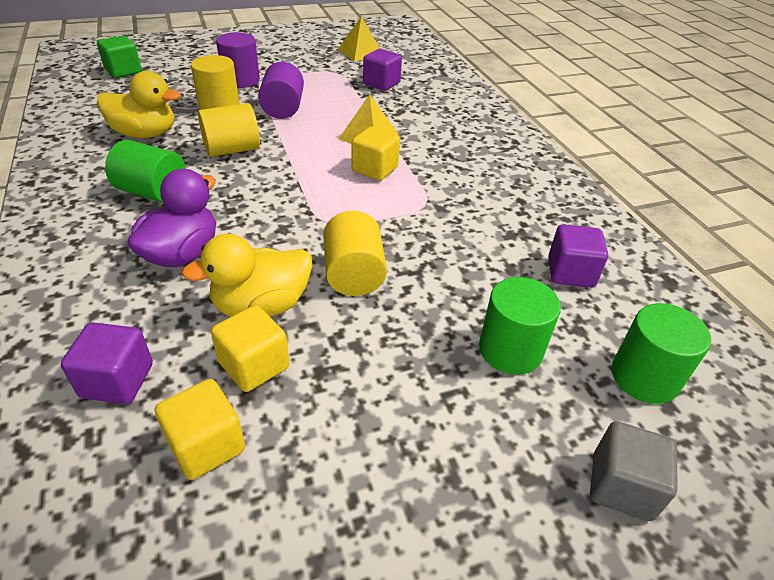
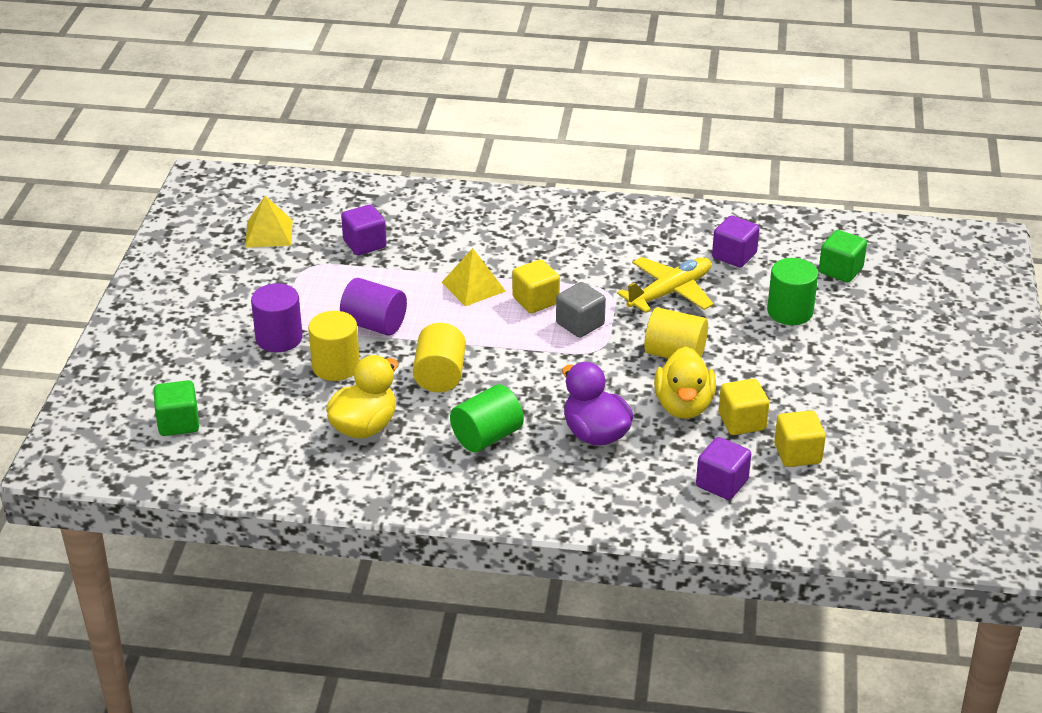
camera: 60 degrees left, 5 degrees down
(460, 243) = (670, 292): none -> yellow plane
(621, 486) = (904, 314): grey cube -> grey cube (580, 324)
(644, 377) = (840, 270): green cylinder -> green cube

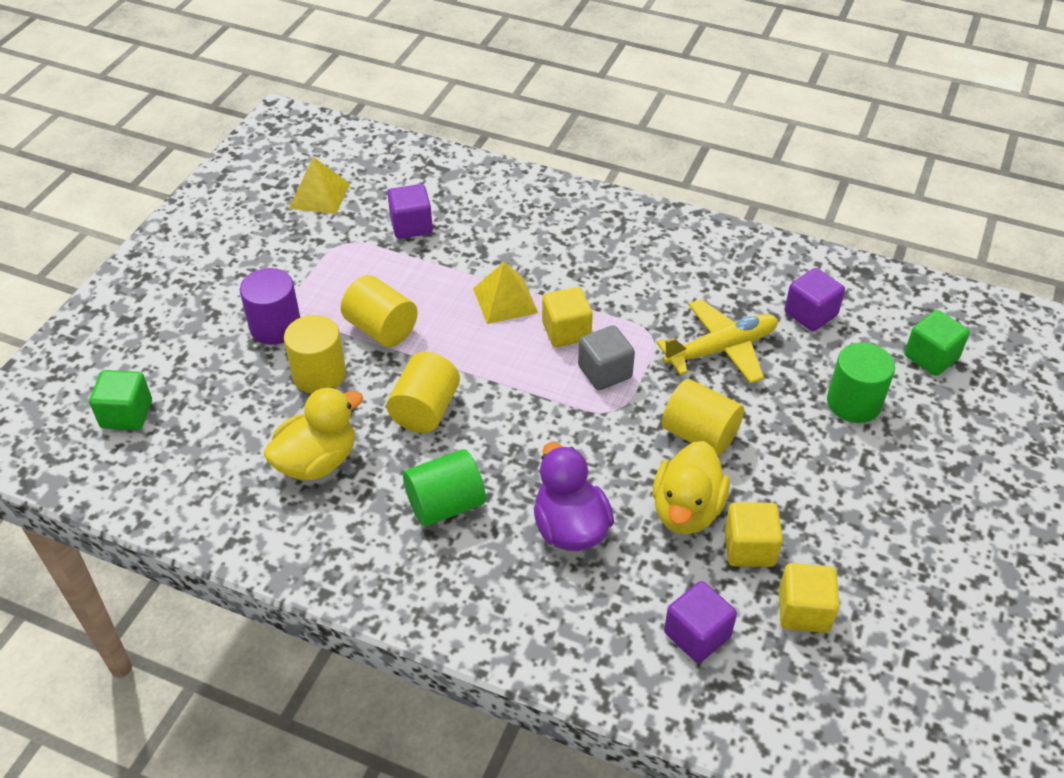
camera: 15 degrees right, 10 degrees up
(374, 324) = (381, 329): purple cylinder -> yellow cylinder

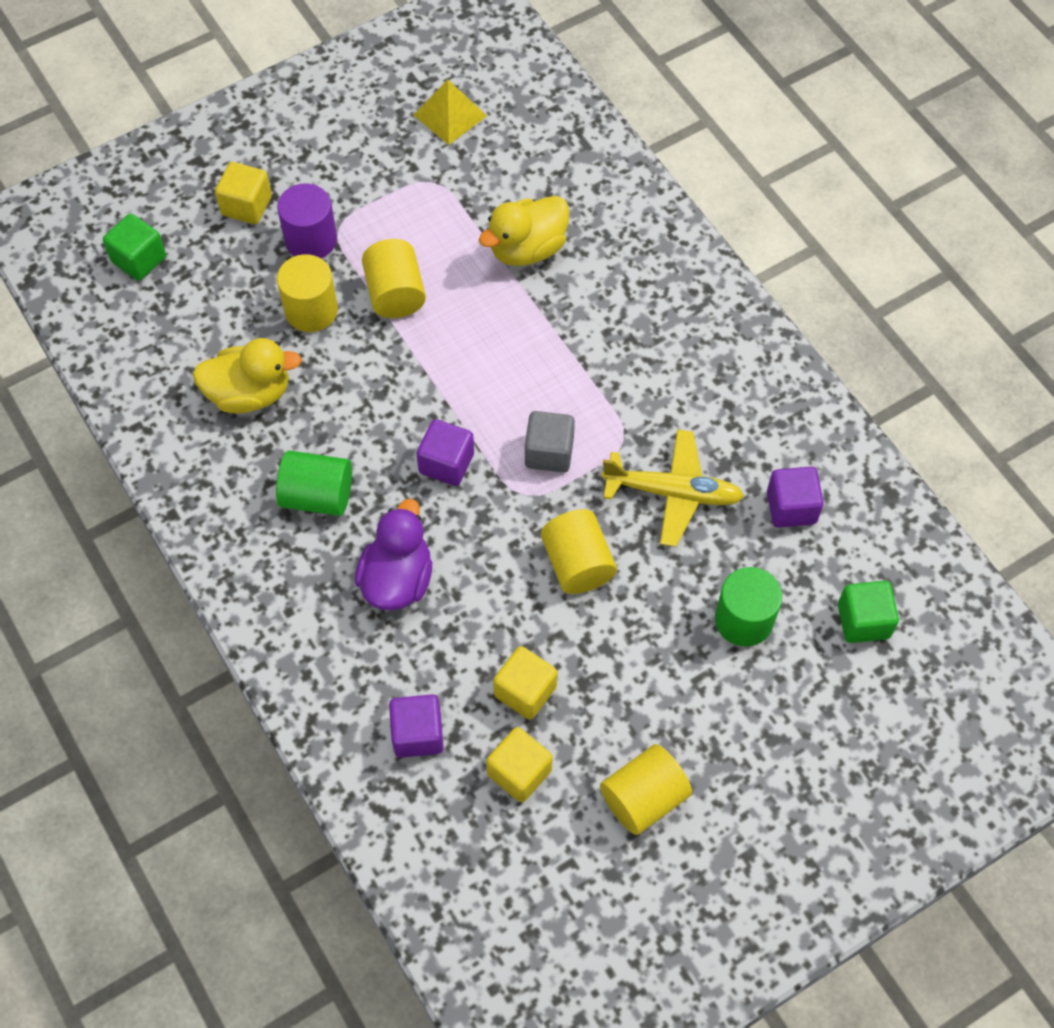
camera: 35 degrees right, 15 degrees up
(411, 226) = (505, 196): purple cube -> purple cube (446, 463)
(425, 410) = (369, 397): yellow cylinder -> yellow cylinder (643, 798)
(505, 300) = (523, 326): yellow pyramid -> none
(566, 331) = (550, 391): yellow cube -> yellow cube (246, 206)
(686, 510) = (504, 625): yellow duck -> yellow duck (527, 249)

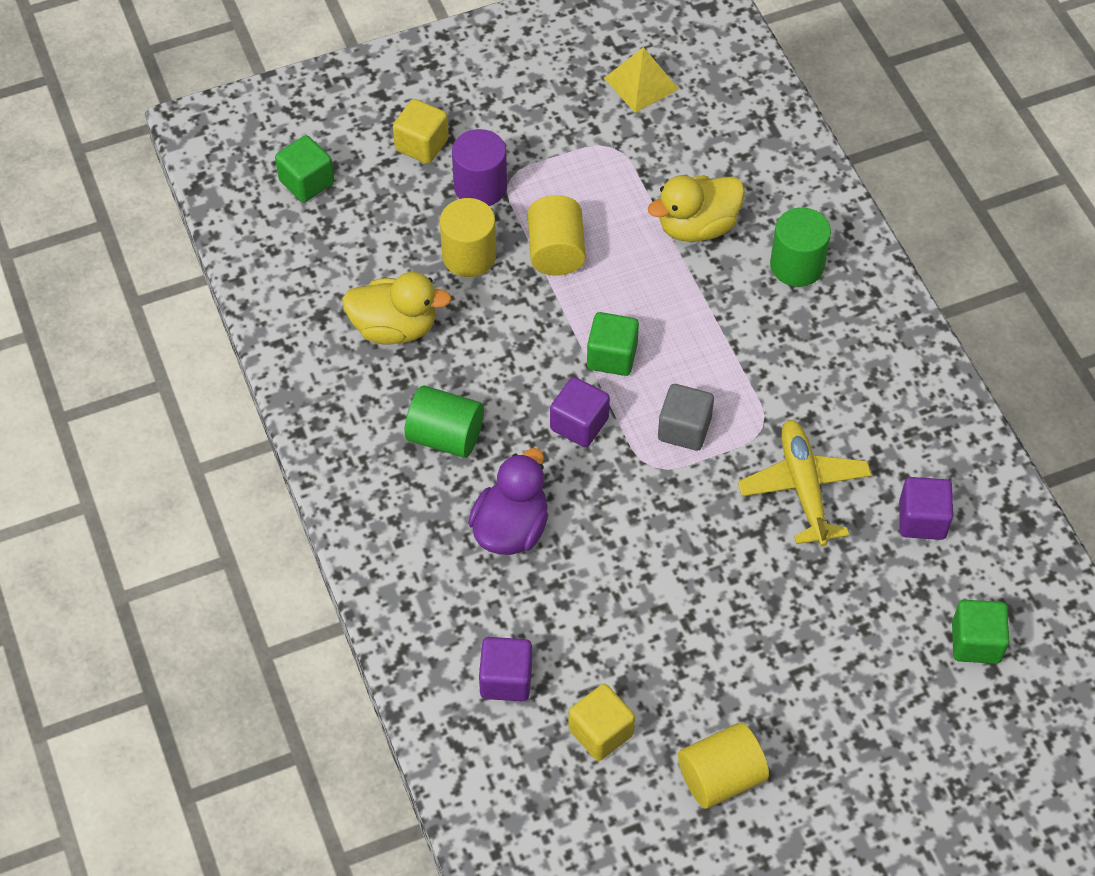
camera: 10 degrees right, 5 degrees down
(467, 390) = (612, 356): none -> green cube
(525, 691) = (620, 656): yellow cube -> none
(577, 563) = (694, 541): yellow cylinder -> none
(673, 493) = (803, 487): yellow plane -> yellow plane turned 120 degrees counterclockwise
(743, 620) = (853, 622): green cylinder -> green cylinder (797, 265)

